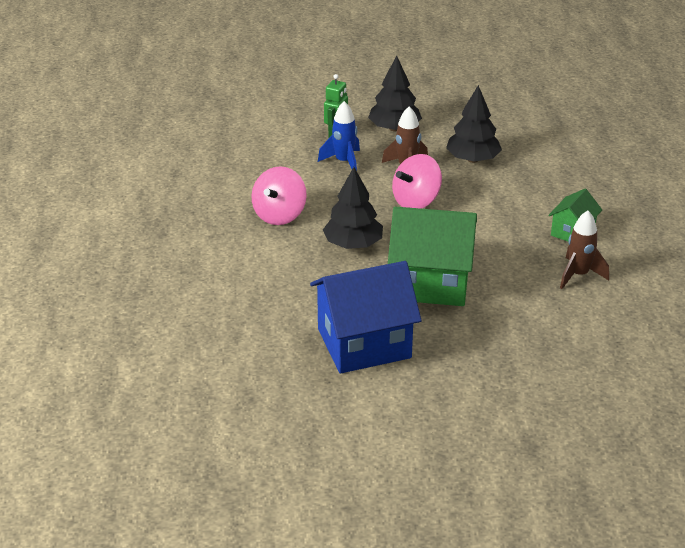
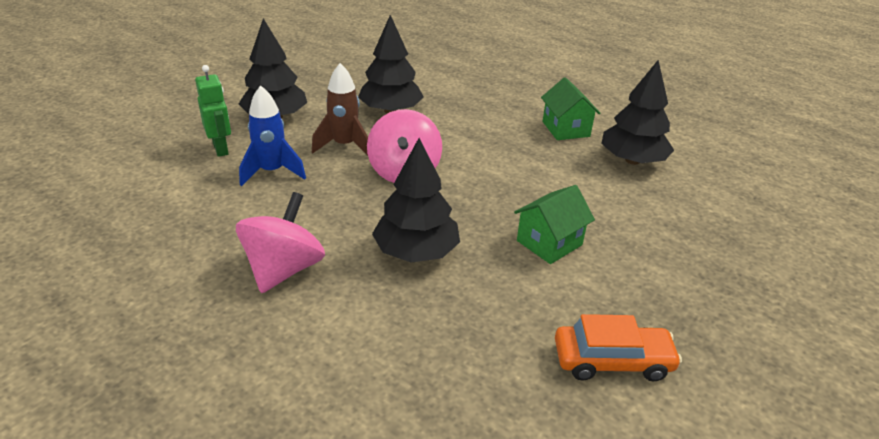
camera: 50 degrees left, 0 degrees up
(279, 215) = (284, 269): pink spinning top -> pink spinning top turned 135 degrees counterclockwise
(364, 343) = (612, 361): blue house -> orange car
(430, 282) = (549, 243): green house -> green house, size x0.51
(578, 275) = (632, 160): brown rocket -> black tree

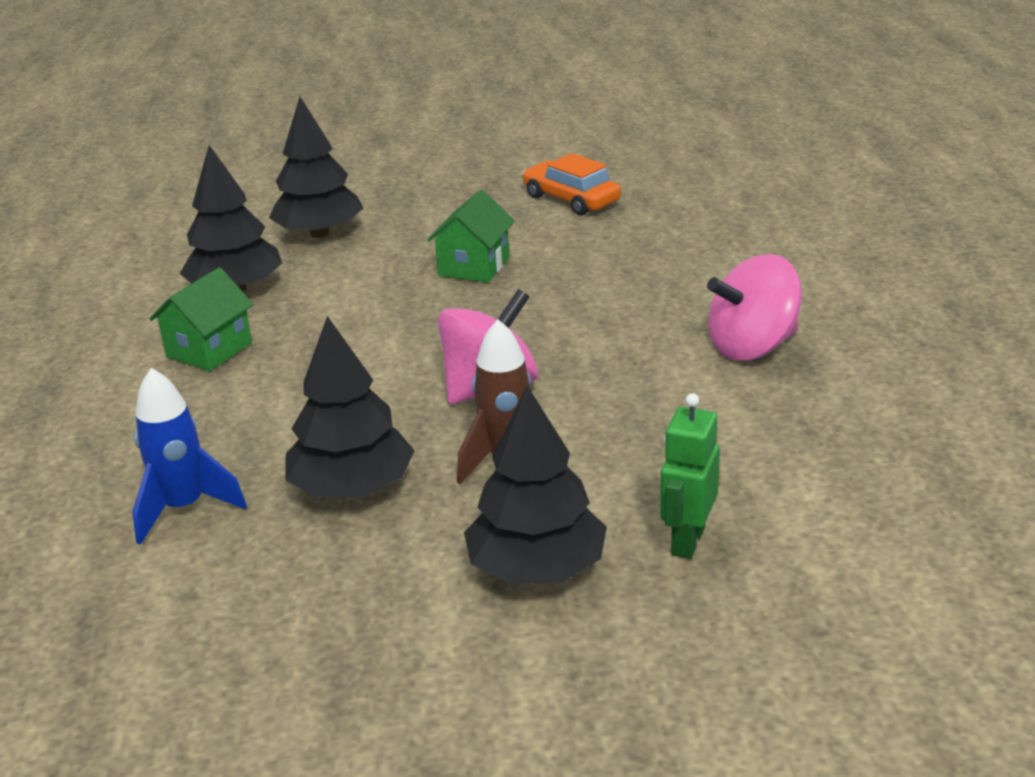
camera: 130 degrees left, 5 degrees down
(272, 172) = (651, 463): blue rocket -> blue rocket (184, 508)
(416, 252) = (604, 309): black tree -> black tree (319, 233)
(549, 243) = (474, 266): green house -> green house turned 75 degrees counterclockwise

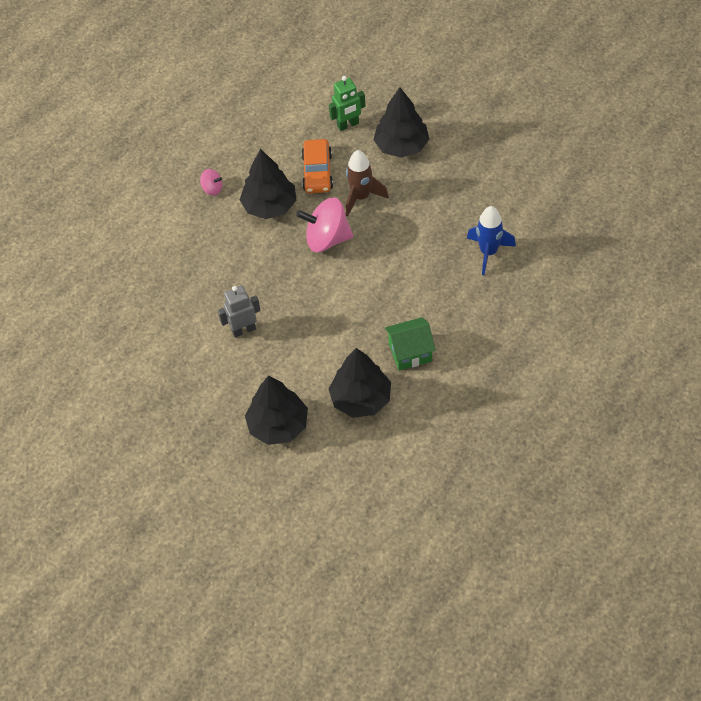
camera: 135 degrees left, 25 degrees up
(352, 488) = (424, 220): black tree -> black tree (270, 206)
(474, 266) = (243, 330): green house -> grey robot
(571, 199) = (135, 355): orange car -> orange car (317, 172)
(752, 347) = (212, 189): pink spinning top -> pink spinning top, size x0.49

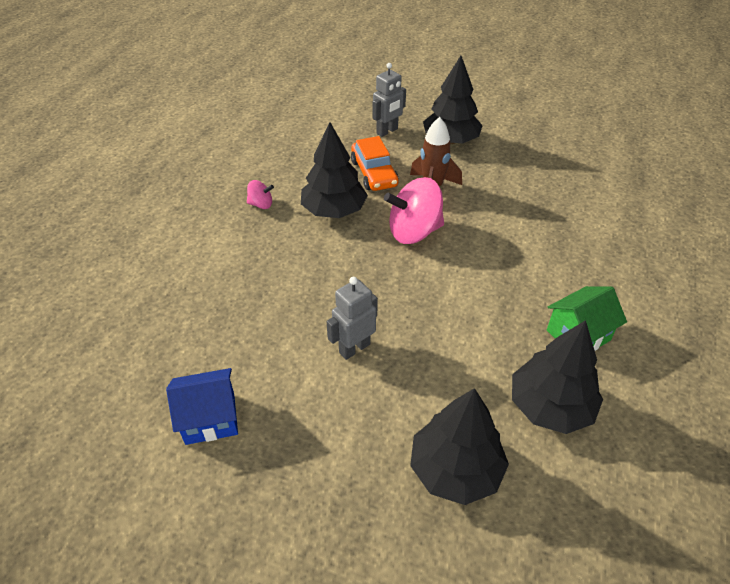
camera: 20 degrees left, 10 degrees down
(133, 360) = (210, 418): none -> blue house
(348, 125) = (387, 131): green robot -> grey robot
(488, 252) = (598, 216): blue rocket -> none

